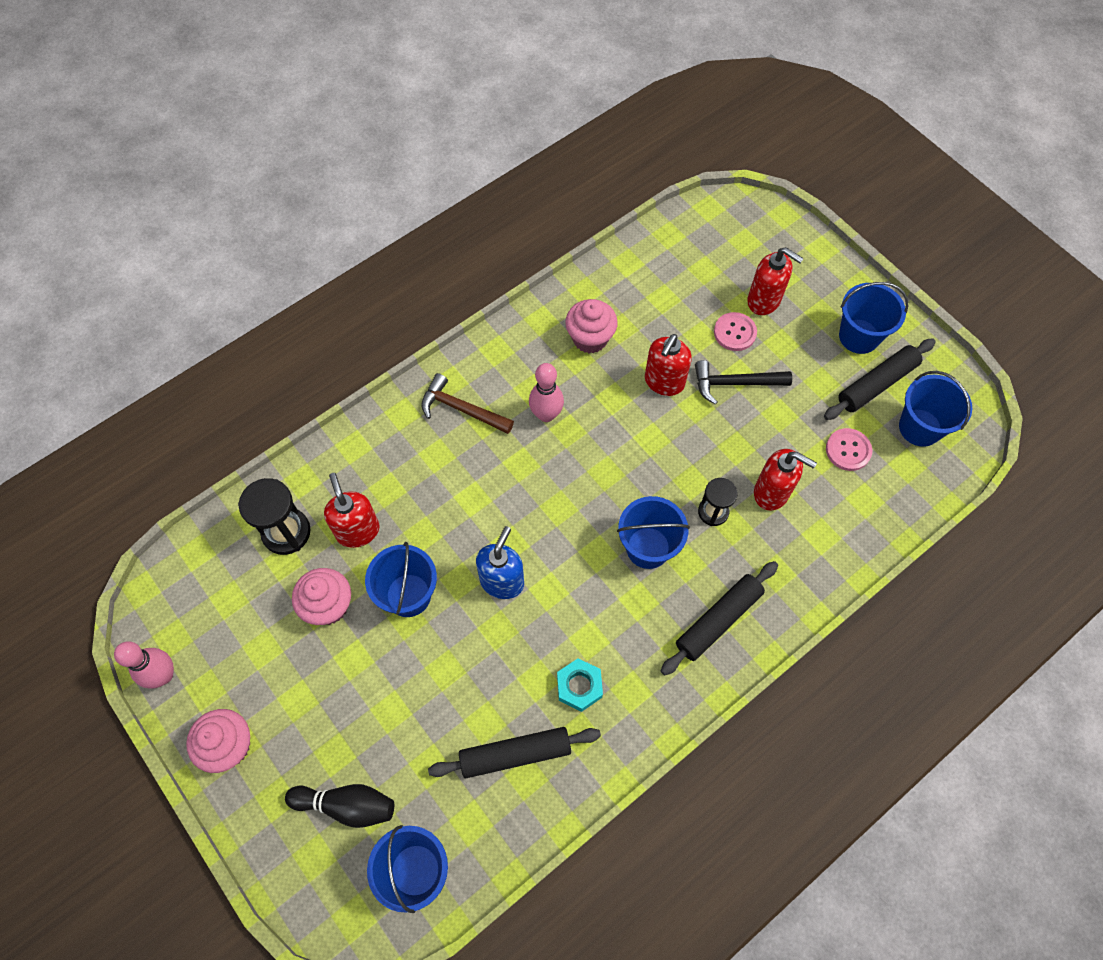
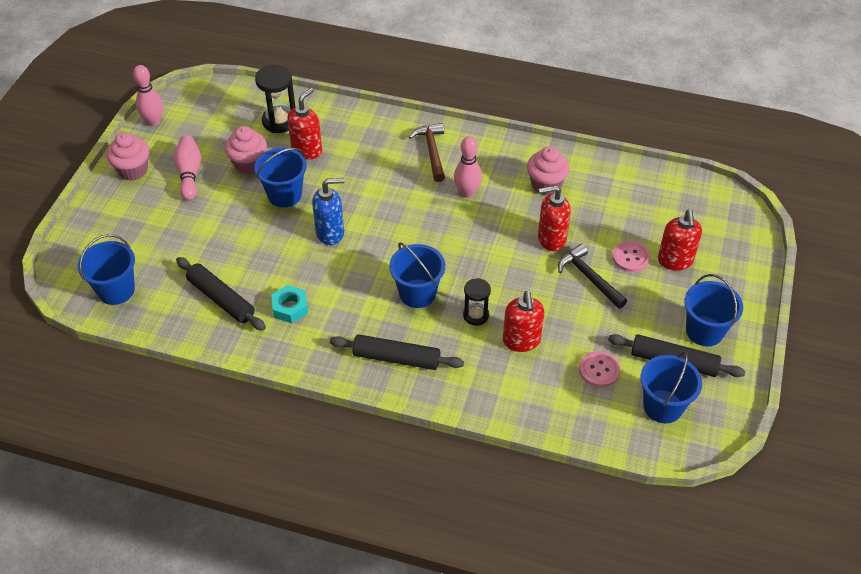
camera: 55 degrees right, 15 degrees down
(291, 682) = (189, 174): none -> pink bowling pin
(346, 805) = (133, 238): black bowling pin -> none

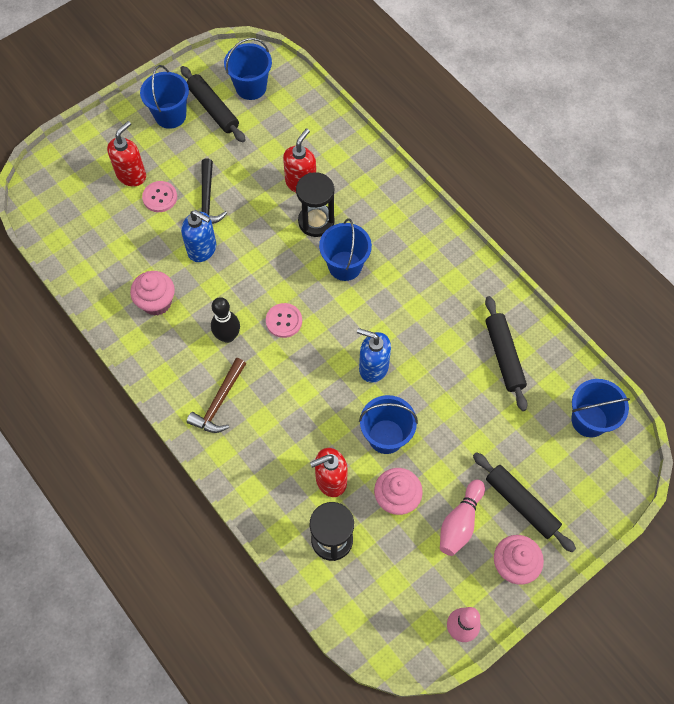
camera: 145 degrees left, 15 degrees up
(290, 308) = (452, 314): turquoise nut -> none
(396, 358) = (400, 223): black rolling pin -> black rolling pin (521, 504)
(467, 193) = (228, 336): pink bowling pin -> black bowling pin
(476, 315) = (316, 221): black hourglass -> black hourglass, size x1.56
(551, 239) = (202, 249): red soap dispenser -> blue soap dispenser
(599, 370) = (268, 132): pink button -> pink button (284, 321)

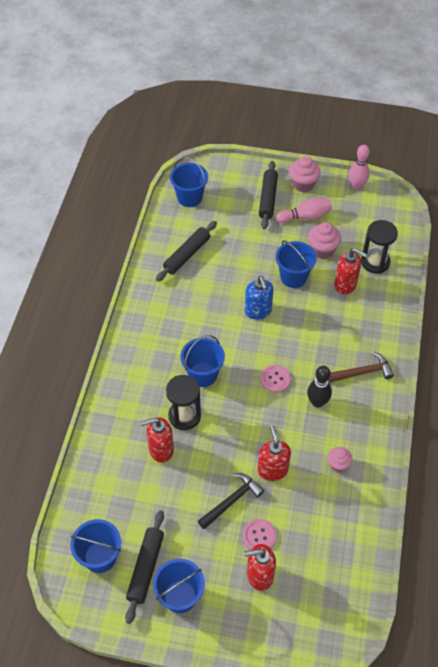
camera: 130 degrees left, 10 degrees down
(156, 302) = (338, 464): pink cupcake -> pink cupcake, size x0.63
(202, 249) = (272, 470): blue soap dispenser -> red soap dispenser

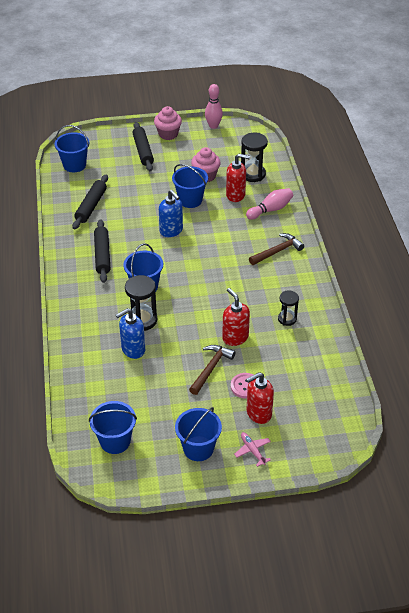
camera: 20 degrees left, 10 degrees down
(146, 568) = (159, 437): black rolling pin -> black rolling pin (102, 255)
(161, 450) = (133, 349): red soap dispenser -> blue soap dispenser
(232, 500) = (211, 368): black hammer -> brown hammer
(235, 620) = (252, 451): none -> pink plane
(275, 379) = (208, 274): pink button -> none
(305, 216) = (180, 156): pink bowling pin -> pink bowling pin (270, 210)
(317, 402) = (250, 281): black bowling pin -> none
(338, 464) = (287, 319): pink cupcake -> black hourglass

